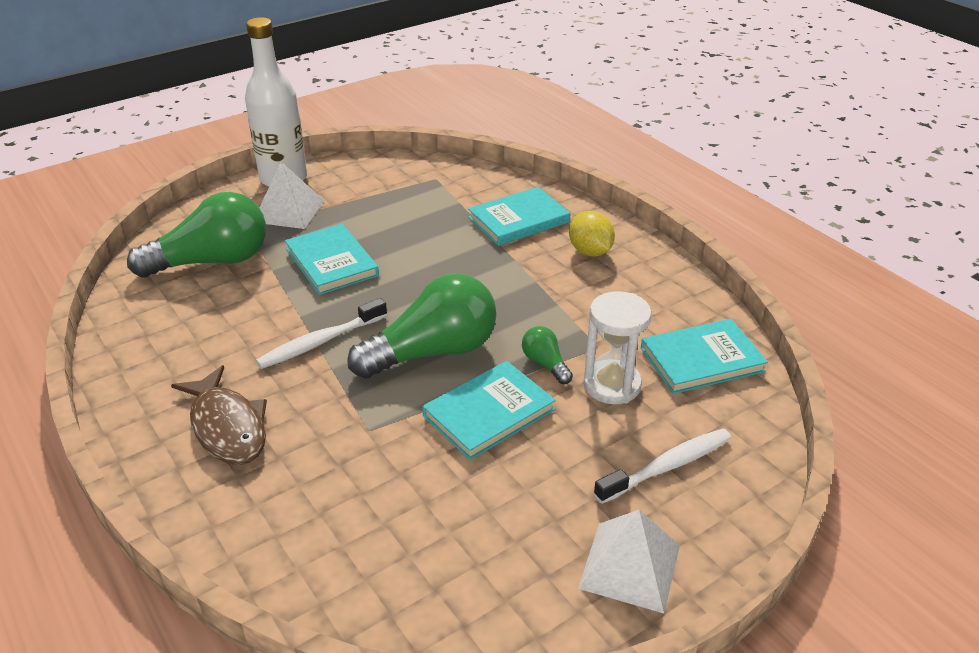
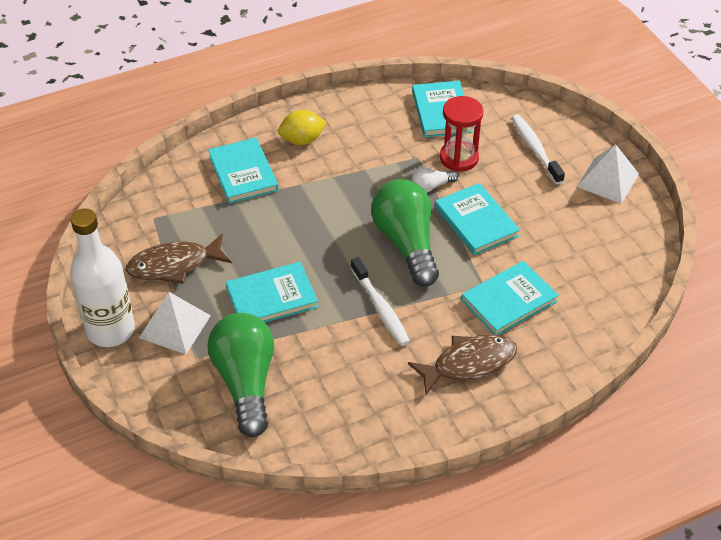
camera: 80 degrees left, 10 degrees up
(340, 458) = (509, 301): none -> turquoise book
(371, 199) = (174, 265): none -> brown fish
(545, 364) = (431, 186): green light bulb -> white light bulb
(612, 385) = (459, 158): white hourglass -> red hourglass

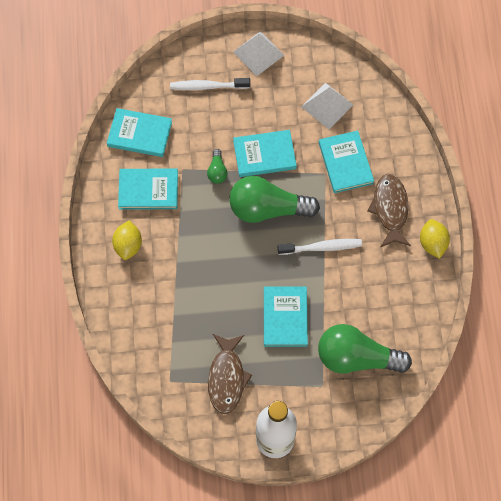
camera: 70 degrees left, 20 degrees up
(175, 326) = (288, 392): white pyramid -> white pyramid (327, 105)
(243, 173) = (147, 300): turquoise book -> turquoise book (148, 190)
(431, 186) = (217, 171): white light bulb -> green light bulb
(443, 423) = (432, 243): none -> yellow lemon
(459, 158) = (195, 141): red hourglass -> none

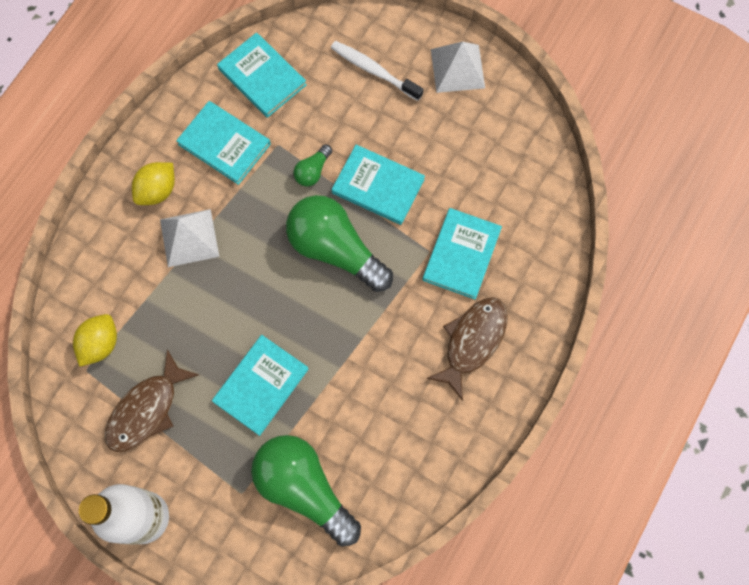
camera: 35 degrees right, 5 degrees up
(322, 247) = (362, 333): white toothbrush -> none
(327, 105) = (490, 175): white pyramid -> white pyramid (189, 237)
(432, 243) = (491, 415): yellow lemon -> yellow lemon (100, 344)

